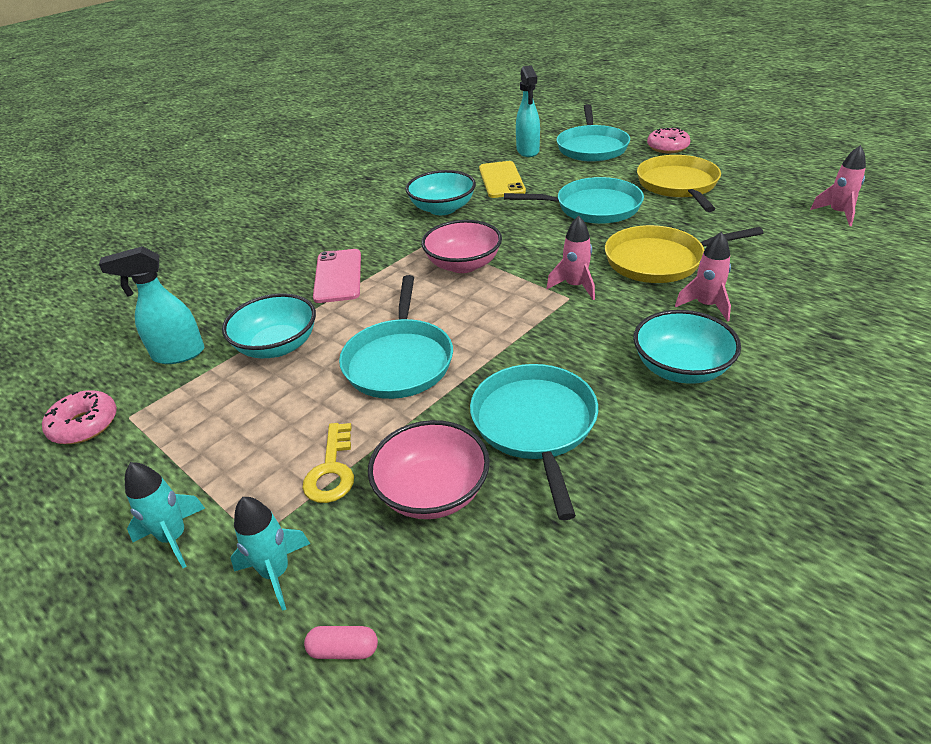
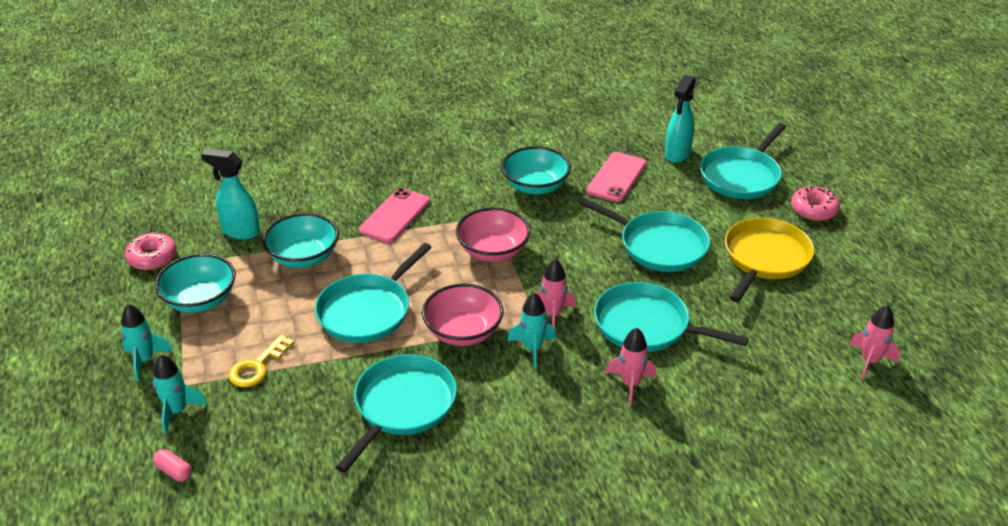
camera: 30 degrees right, 0 degrees up
(432, 491) = (298, 413): pink bowl -> pink bowl (463, 332)
(501, 180) = (616, 177): yellow phone -> pink phone
(592, 318) = (532, 349): none -> turquoise rocket
(658, 260) = (646, 325): yellow pan -> turquoise pan
(681, 368) = (545, 422): turquoise bowl -> turquoise bowl (200, 300)

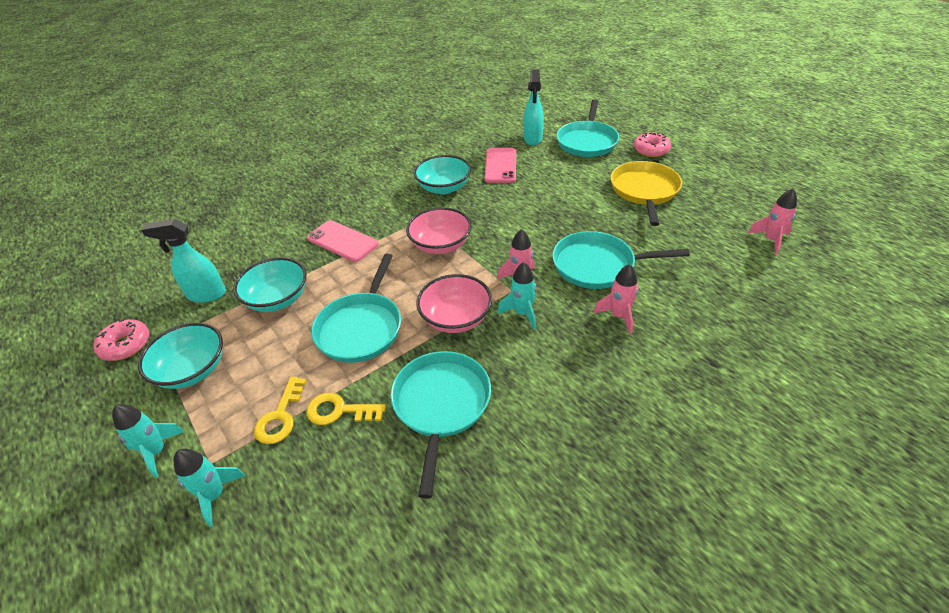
camera: 20 degrees left, 5 degrees up
(174, 471) = (239, 567): pink capsule -> none
(309, 379) = (339, 411): none -> yellow key
(395, 216) = (342, 241): pink phone -> pink phone turned 60 degrees counterclockwise
(659, 246) = (564, 204): turquoise pan -> none

